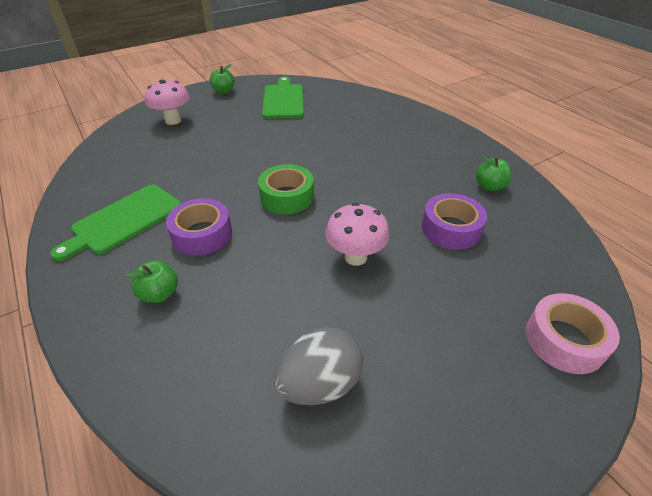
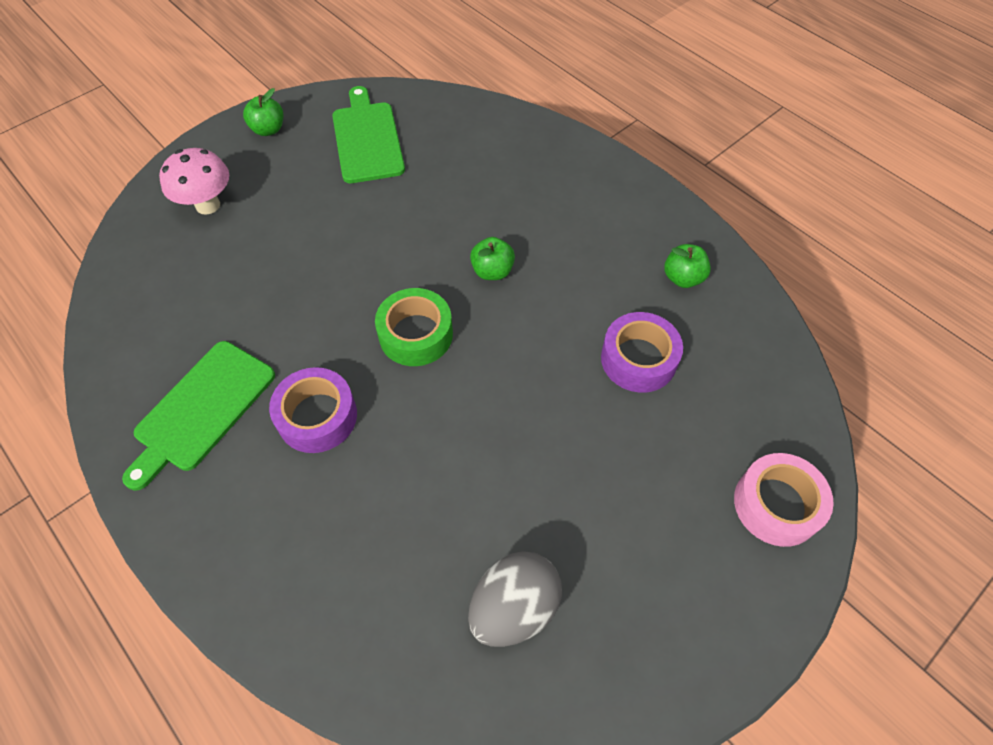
camera: 10 degrees left, 15 degrees up
(159, 294) = (291, 519): green apple -> green apple (492, 271)
(355, 257) = (525, 423): pink mushroom -> none

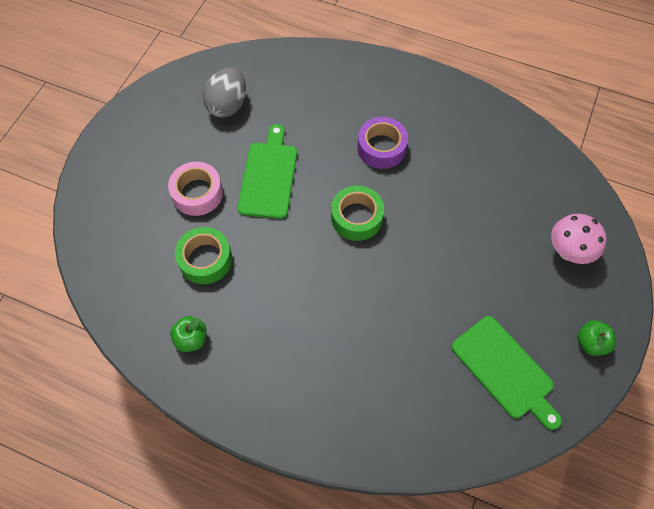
camera: 155 degrees right, 5 degrees up
(202, 409) = (447, 126): green cutting board -> green cutting board (268, 176)
(492, 271) = (332, 285): green apple -> none
(638, 359) = (205, 259): purple tape -> green tape
(776, 505) = (101, 203): pink tape -> pink tape (197, 193)

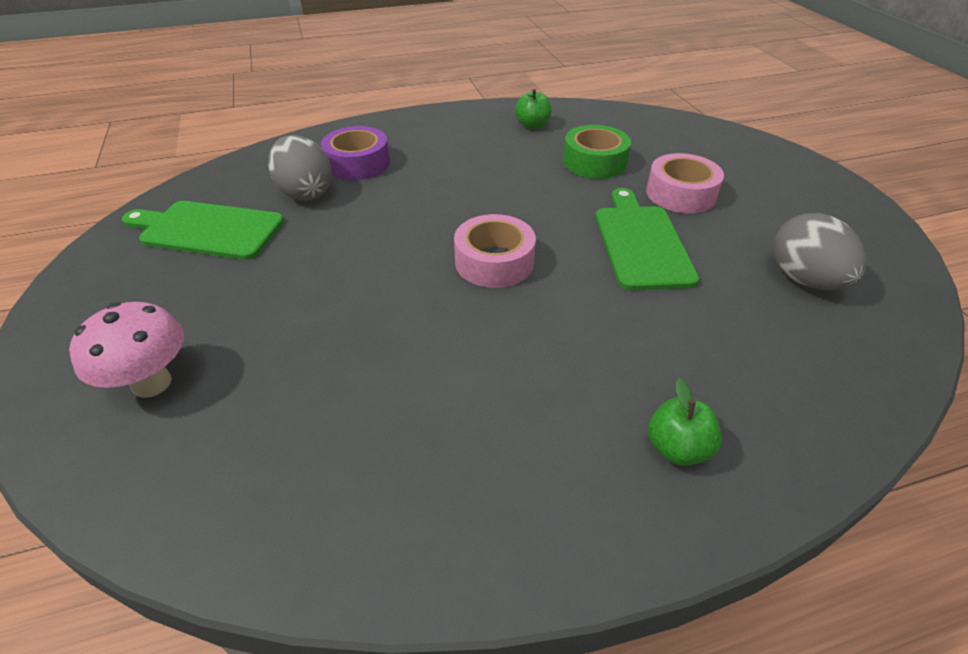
camera: 140 degrees right, 20 degrees down
(268, 176) = (641, 243): green cutting board -> green cutting board turned 150 degrees counterclockwise
(356, 217) = (494, 262): green tape -> pink tape
(381, 148) = (555, 354): purple tape -> purple tape (358, 163)
(421, 370) = (305, 192): none -> grey egg
(590, 343) = (92, 299): green apple -> green apple (677, 448)

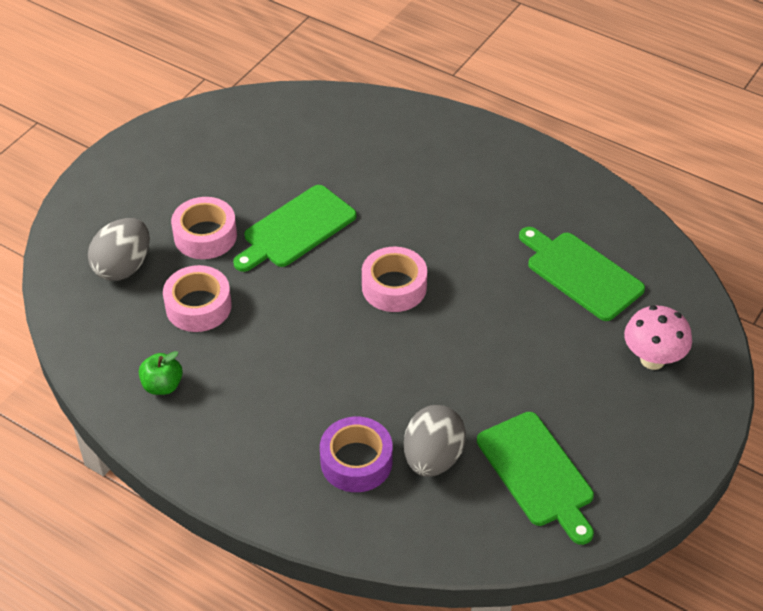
camera: 130 degrees left, 5 degrees up
(327, 415) = (581, 273): none -> green cutting board
(594, 162) = (198, 306): green tape -> pink tape
(677, 448) = (456, 150): green apple -> none
(804, 280) = (264, 147): grey egg -> grey egg (123, 267)

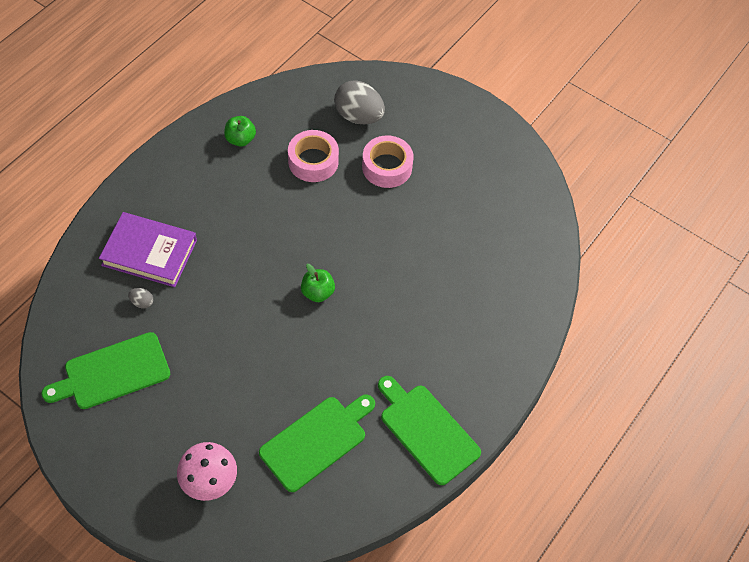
camera: 90 degrees right, 10 degrees up
(296, 229) = (389, 228): green cutting board -> green cutting board (427, 430)
(356, 461) = (149, 253): purple tape -> purple book
(394, 287) = (317, 292): pink tape -> green apple
(433, 458) = (142, 302): grey egg -> grey egg, size x0.42

